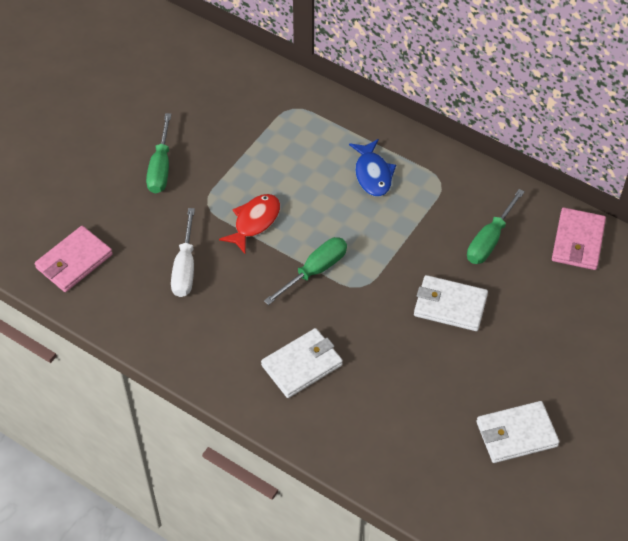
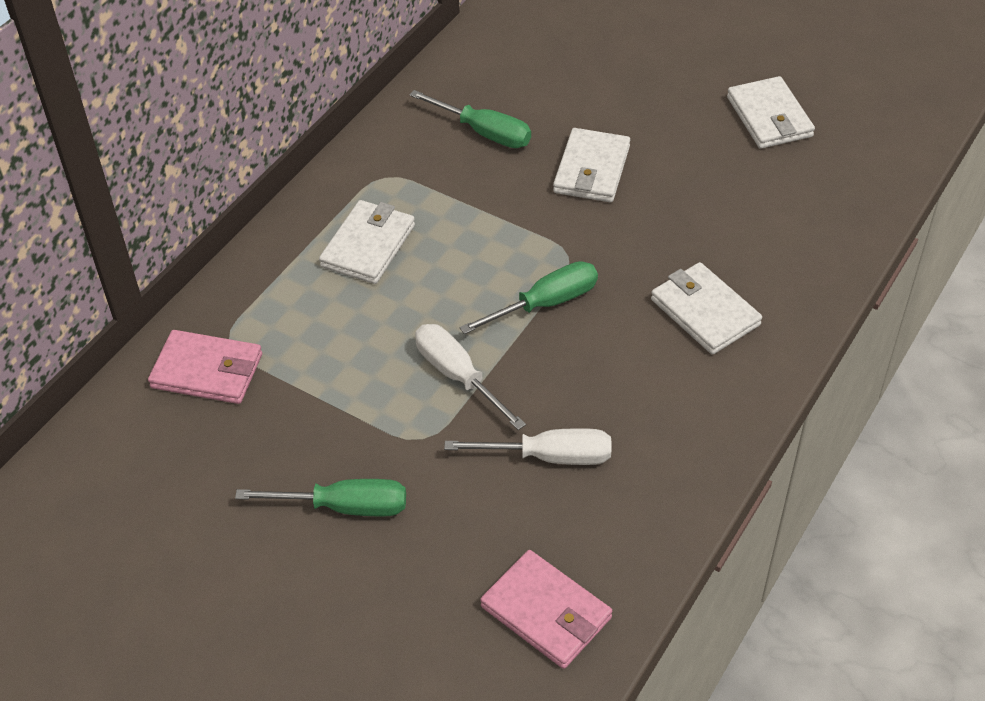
camera: 90 degrees left, 5 degrees down
(254, 222) = (458, 376): red fish -> white screwdriver
(315, 271) = (545, 304): green screwdriver -> green screwdriver turned 105 degrees clockwise
(372, 174) = (368, 246): blue fish -> white wallet
(577, 241) = (483, 58): pink wallet -> pink wallet (207, 371)

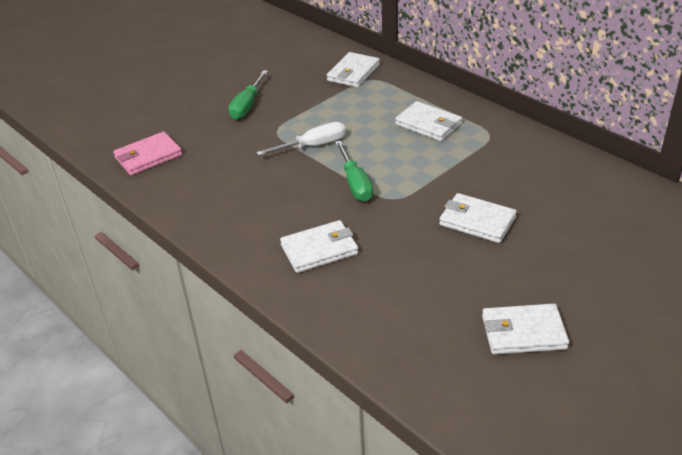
camera: 105 degrees right, 10 degrees down
(207, 371) = (353, 73): pink wallet -> white wallet
(484, 132) = (527, 178): green screwdriver -> none
(549, 457) = (240, 169): white screwdriver -> none

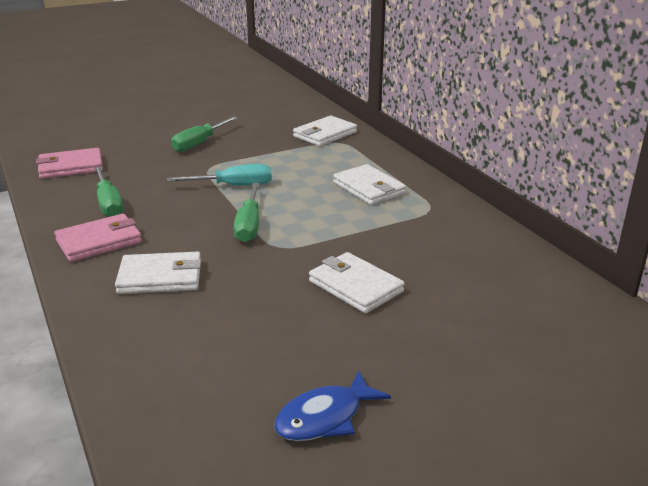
camera: 15 degrees right, 10 degrees down
(217, 188) = (108, 203): none -> green screwdriver
(240, 228) = (99, 241): none -> pink wallet
(313, 146) = (233, 186): white screwdriver -> turquoise screwdriver
(523, 332) = (325, 417): white wallet -> blue fish

